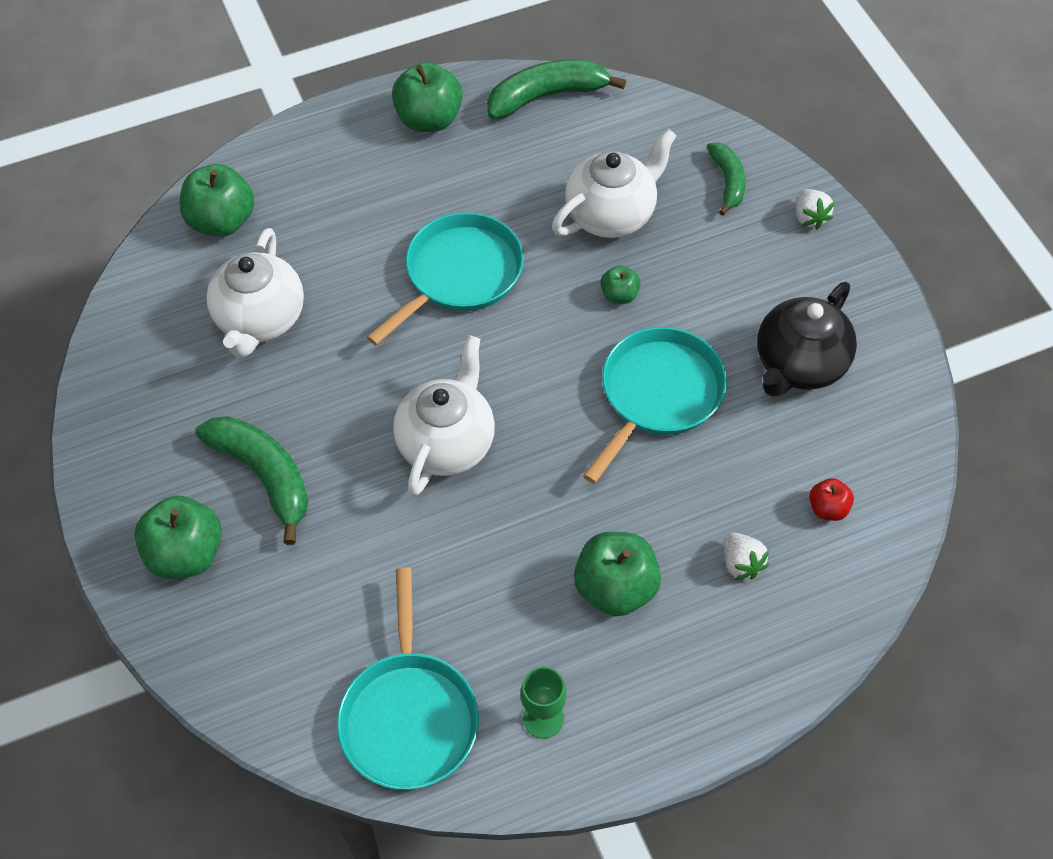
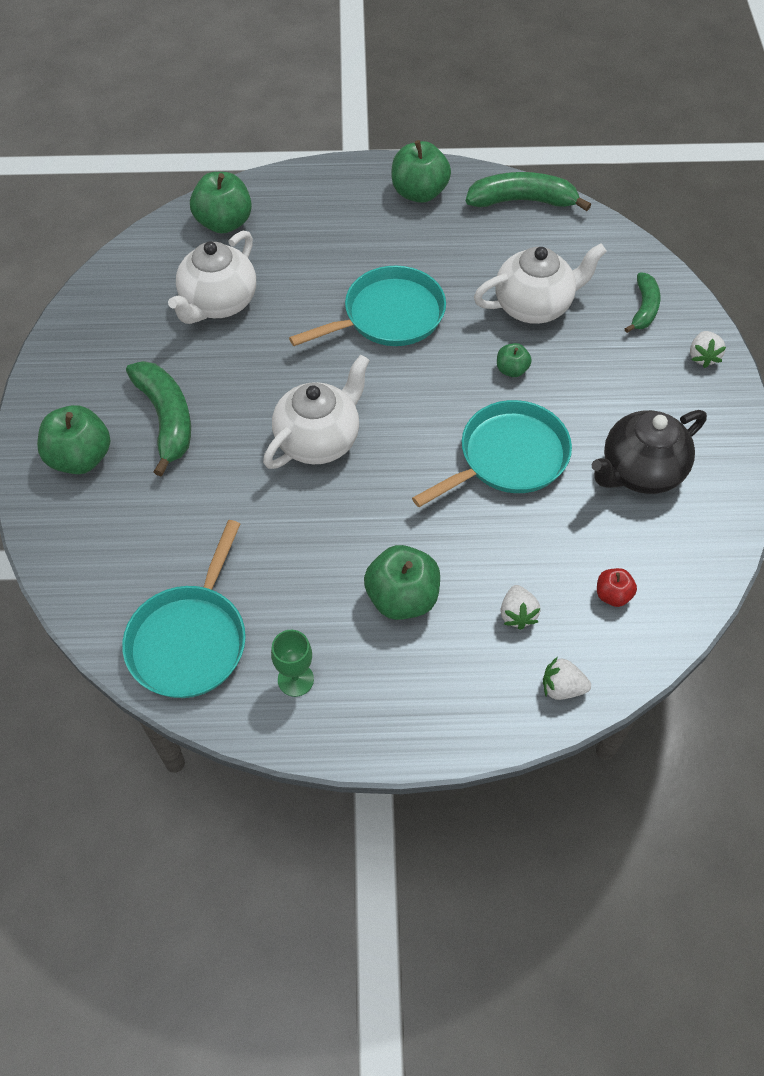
camera: 20 degrees right, 0 degrees up
(819, 625) = (562, 688): none -> white strawberry

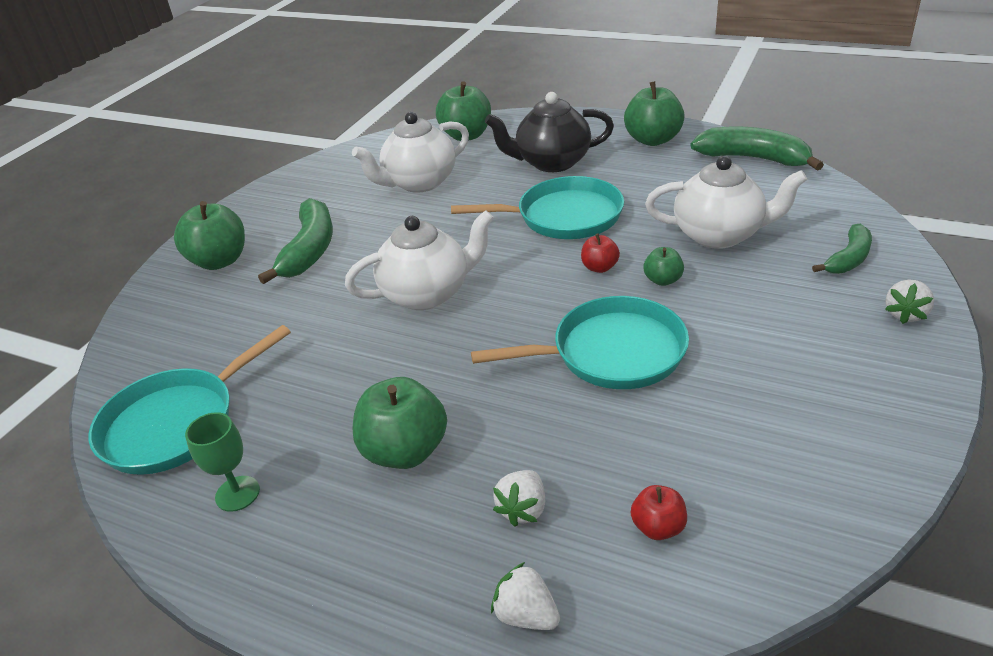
camera: 30 degrees right, 20 degrees down
(453, 369) = (599, 267): none -> red apple
(640, 471) = (767, 405): black teapot -> black teapot (552, 162)

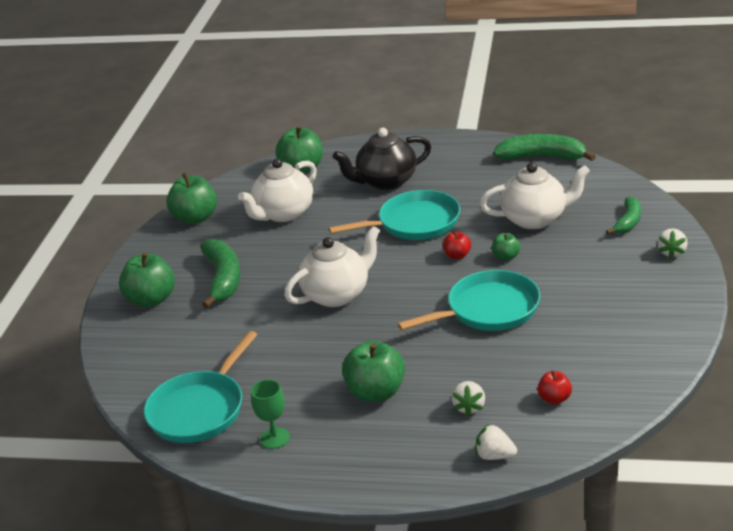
camera: 15 degrees left, 5 degrees down
(653, 140) = (459, 152): green apple -> green apple (195, 218)

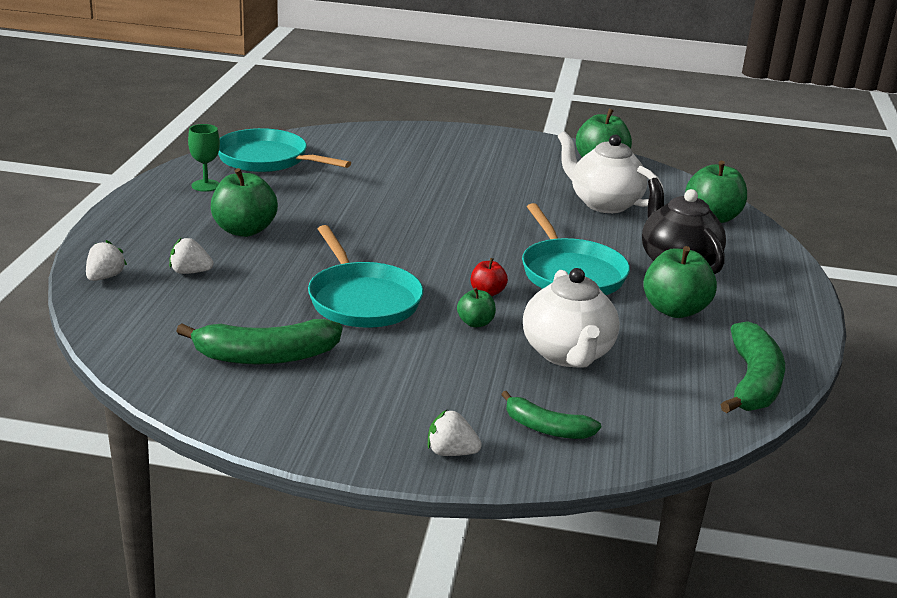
camera: 85 degrees right, 5 degrees down
(151, 299) = (450, 144): green apple -> green apple (674, 310)
(223, 279) = (476, 172): green banana -> green banana (265, 356)
(337, 294) = (427, 222): white teapot -> none
(554, 399) = (172, 319): red apple -> none

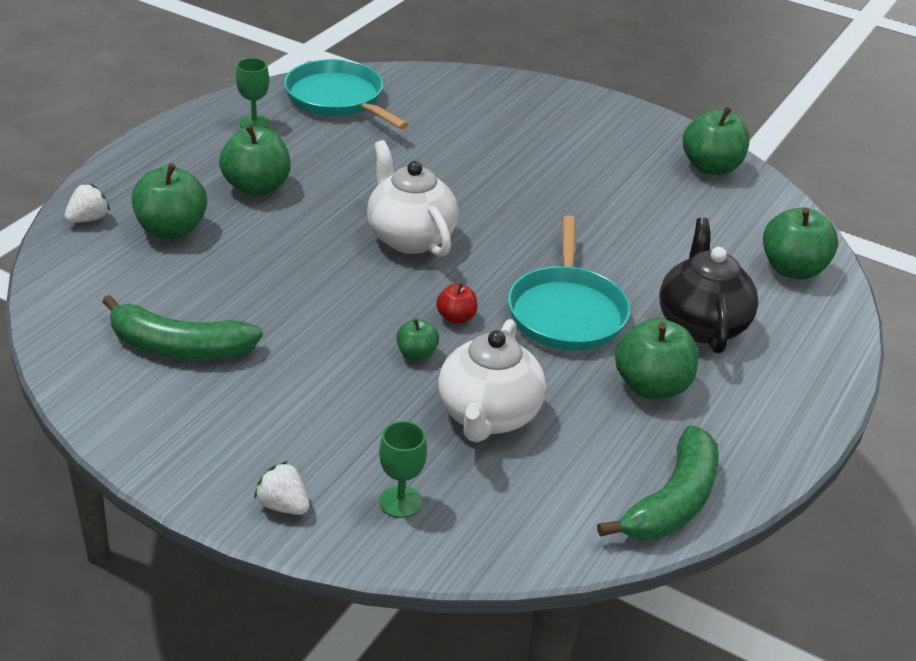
camera: 20 degrees right, 10 degrees up
(190, 272) = (171, 229): white strawberry -> green apple
(362, 300) = (318, 299): turquoise pan -> none
(546, 428) = (400, 502): green banana -> green goblet
(604, 204) = (673, 225): white teapot -> white teapot (410, 237)

